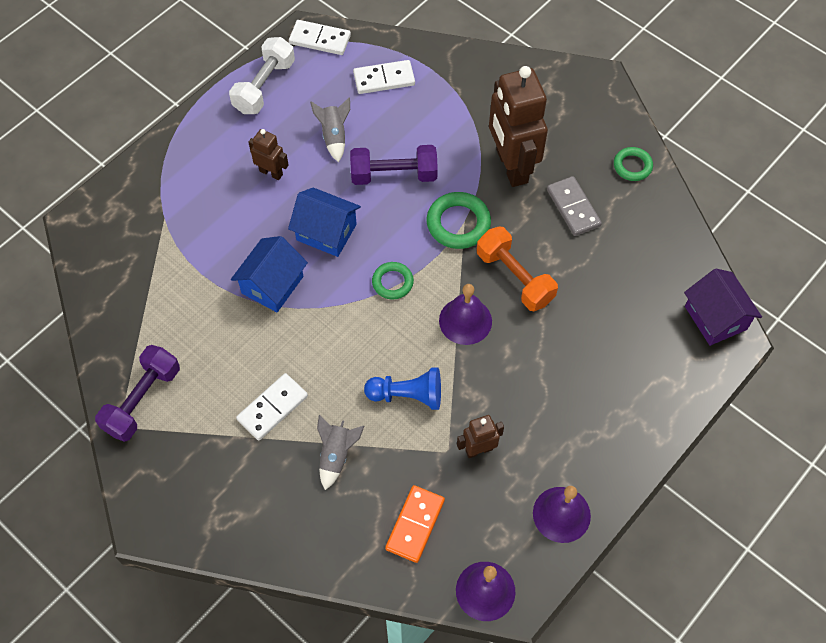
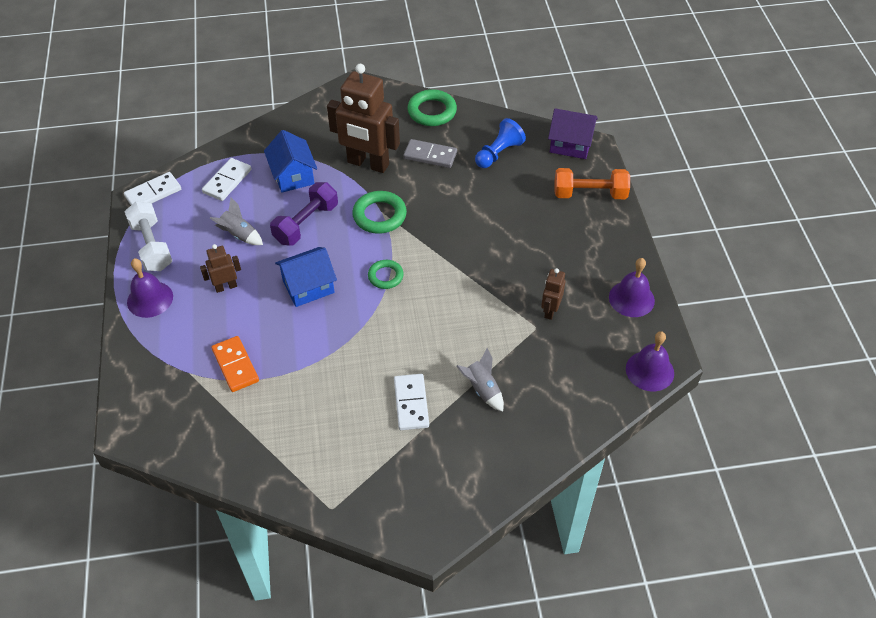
camera: 50 degrees left, 10 degrees down
(142, 400) = (325, 481): purple dumbbell -> none
(272, 285) = (315, 343): blue house -> blue house (293, 176)
(407, 395) = (476, 322): blue pawn -> blue pawn (498, 153)
(415, 524) = (572, 378): orange domino -> orange domino (235, 365)
(465, 321) = (453, 258): purple bell -> purple bell (150, 299)
(515, 277) = (448, 214): orange dumbbell -> orange dumbbell (590, 194)
(632, 166) = (432, 111): green ring -> green ring, size x1.59

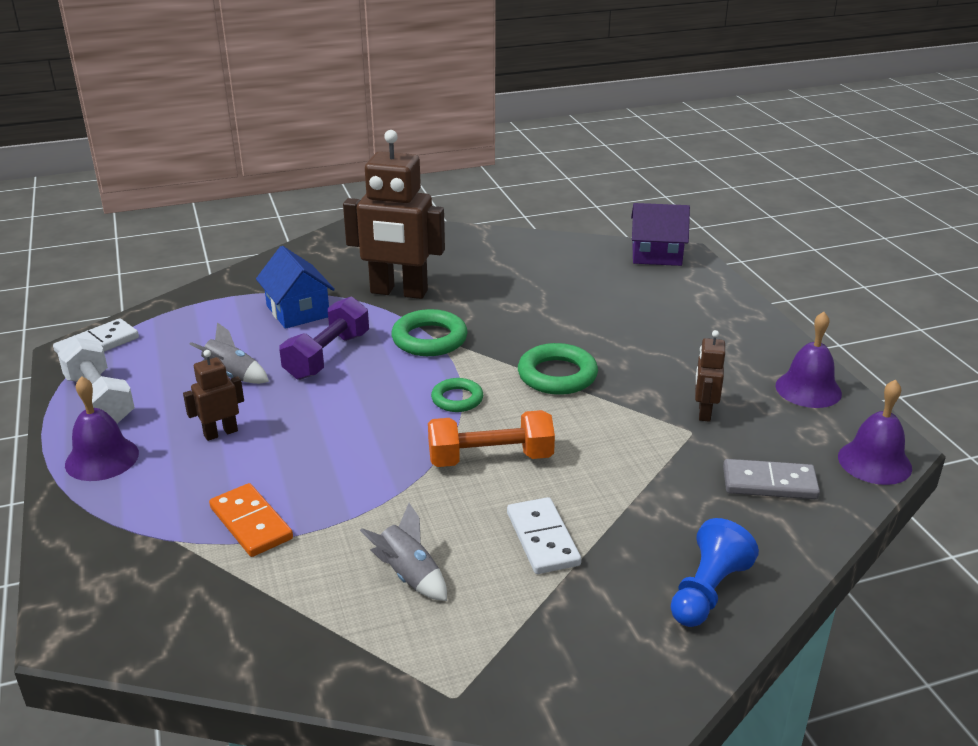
camera: 10 degrees left, 20 degrees down
(227, 181) = (205, 324): white domino -> none
(308, 287) = (346, 421): blue house -> none
(430, 155) = (480, 278): grey domino -> grey domino (769, 483)
(432, 111) = (468, 240): green ring -> green ring (557, 375)
(482, 389) = (644, 510): grey rocket -> grey rocket (409, 576)
(498, 153) = (568, 269): blue pawn -> blue pawn (707, 591)
(590, 194) = (702, 295): orange dumbbell -> orange dumbbell (490, 458)

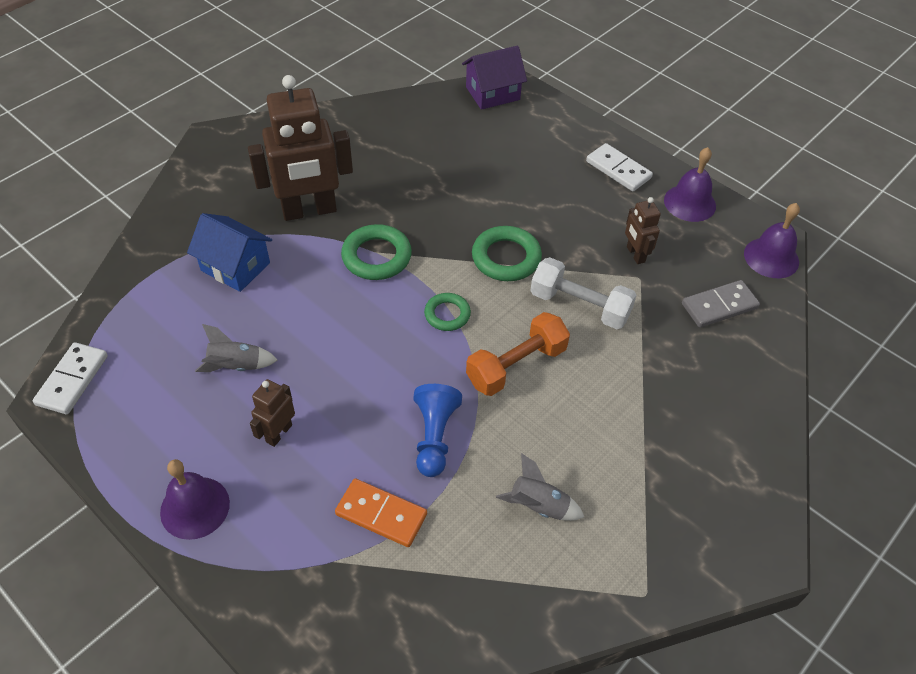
camera: 30 degrees left, 20 degrees up
(100, 399) = (134, 443): white dumbbell -> white dumbbell (580, 306)
(327, 356) = (304, 309): purple dumbbell -> none
(543, 539) = (607, 427): white domino -> white domino (618, 170)
(707, 591) = (741, 423): blue pawn -> blue pawn (434, 437)

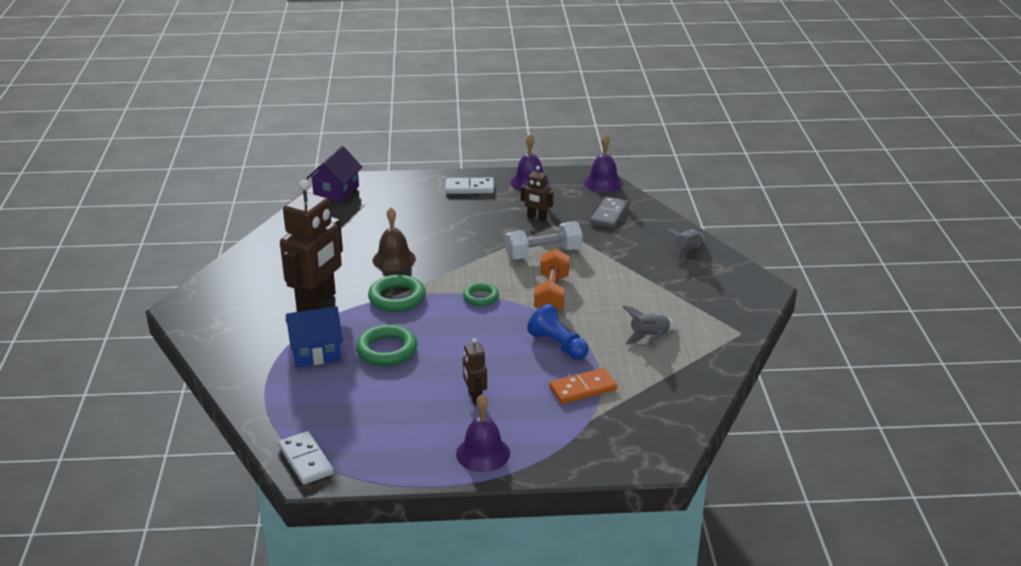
camera: 45 degrees left, 20 degrees down
(236, 366) = (399, 389): grey rocket -> grey rocket (687, 251)
(435, 208) = (394, 259): none -> brown bell
(506, 258) = (472, 257): green ring -> green ring (387, 350)

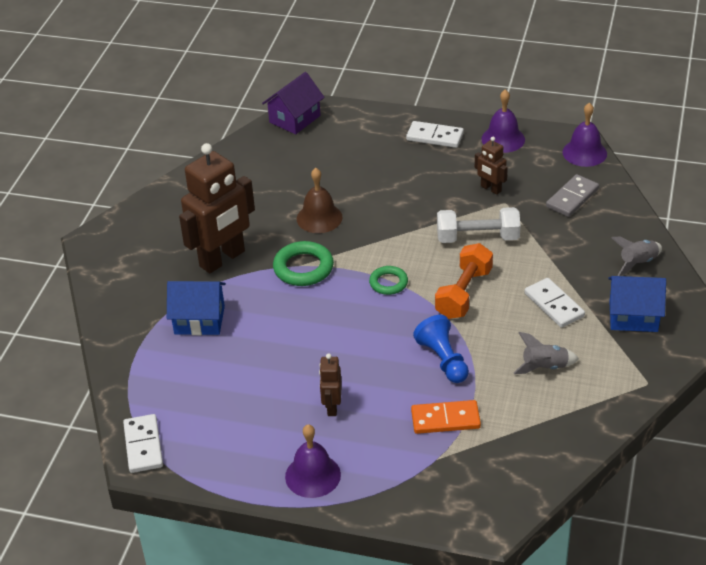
camera: 20 degrees right, 10 degrees up
(387, 350) = (268, 331): green ring -> none
(633, 291) = (554, 305): none -> white domino
(703, 288) = (633, 316): none -> blue house

